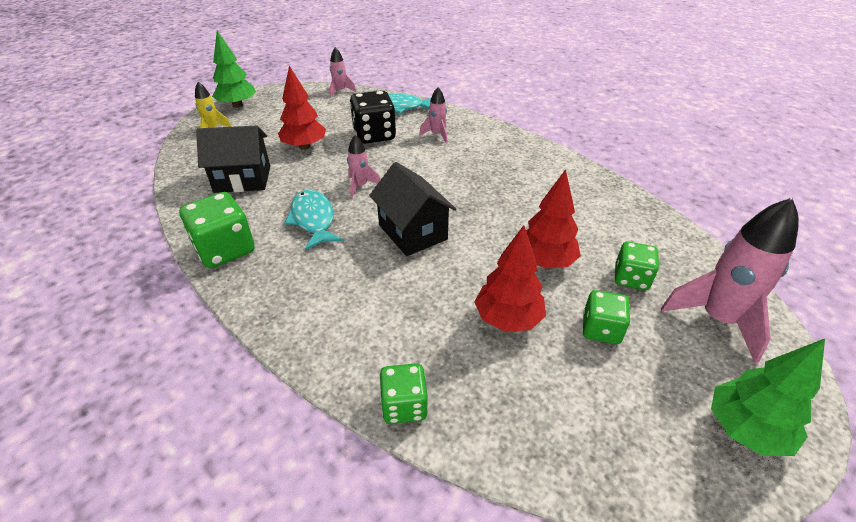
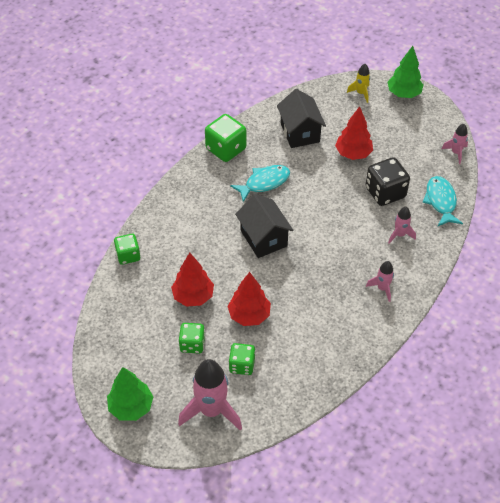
camera: 80 degrees right, 10 degrees up
(360, 186) = (309, 199): pink rocket -> pink rocket (382, 288)
(412, 232) = (263, 238): black house -> black house turned 75 degrees counterclockwise

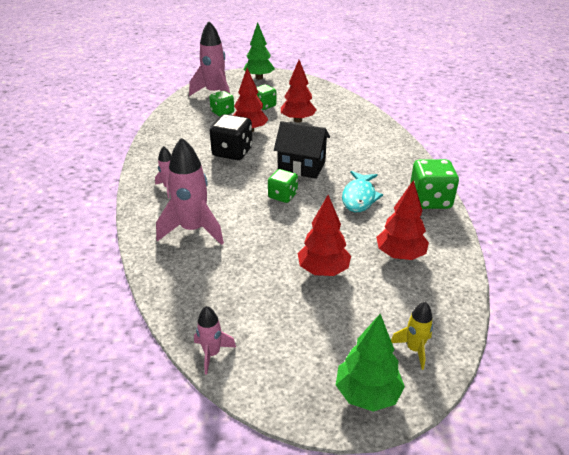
camera: 135 degrees right, 15 degrees down
(128, 255) = (368, 115): green dice -> green dice (283, 196)
(300, 132) = (400, 255): black house -> red tree
(385, 192) = (246, 255): black dice -> black dice (232, 152)
(400, 235) = (193, 230): pink rocket -> pink rocket, size x1.95
(441, 201) = (179, 283): turquoise fish -> none

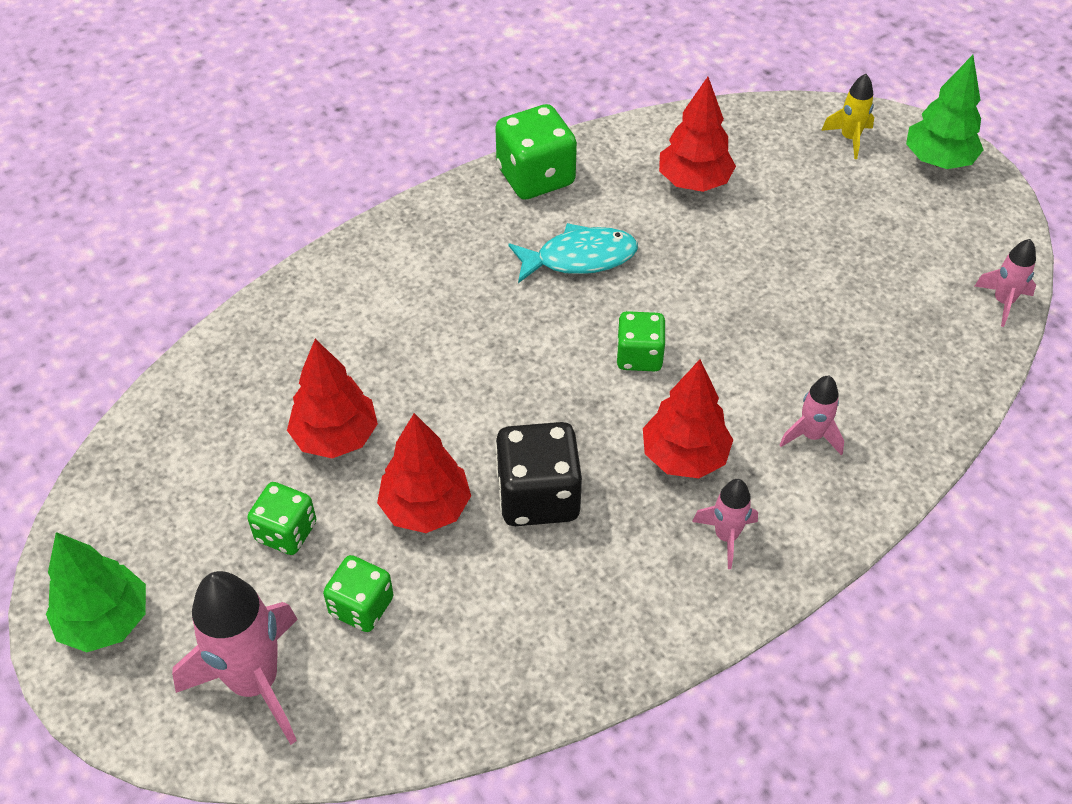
camera: 115 degrees left, 15 degrees up
(193, 230) = (811, 436): pink rocket -> pink rocket, size x0.51
(301, 166) = (527, 363): black house -> none
(323, 270) = (783, 248): red tree -> red tree (684, 456)

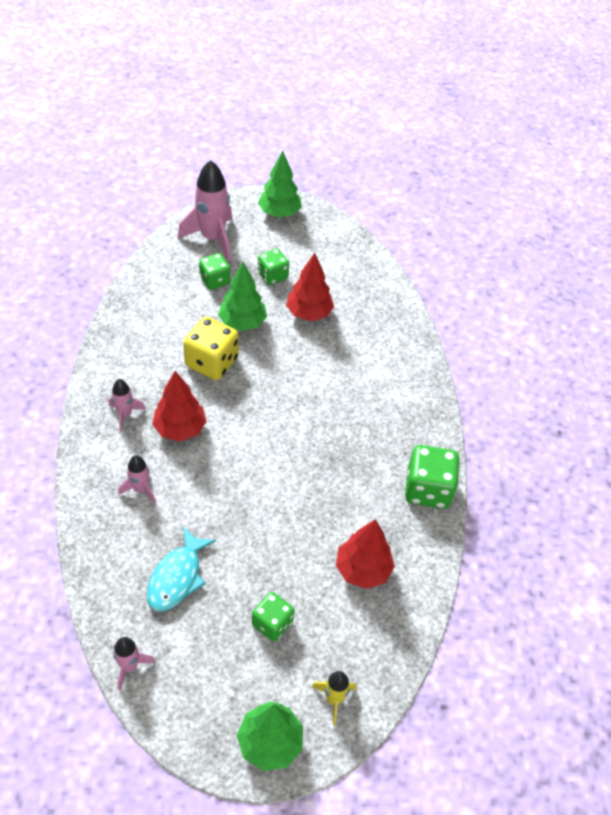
camera: 120 degrees right, 0 degrees up
(425, 508) = (242, 323): red tree -> green tree
(538, 496) = (212, 362): black dice -> yellow dice
(579, 258) = (345, 469): turquoise fish -> turquoise fish (177, 577)
(639, 356) = (255, 451): green dice -> green dice (272, 623)

